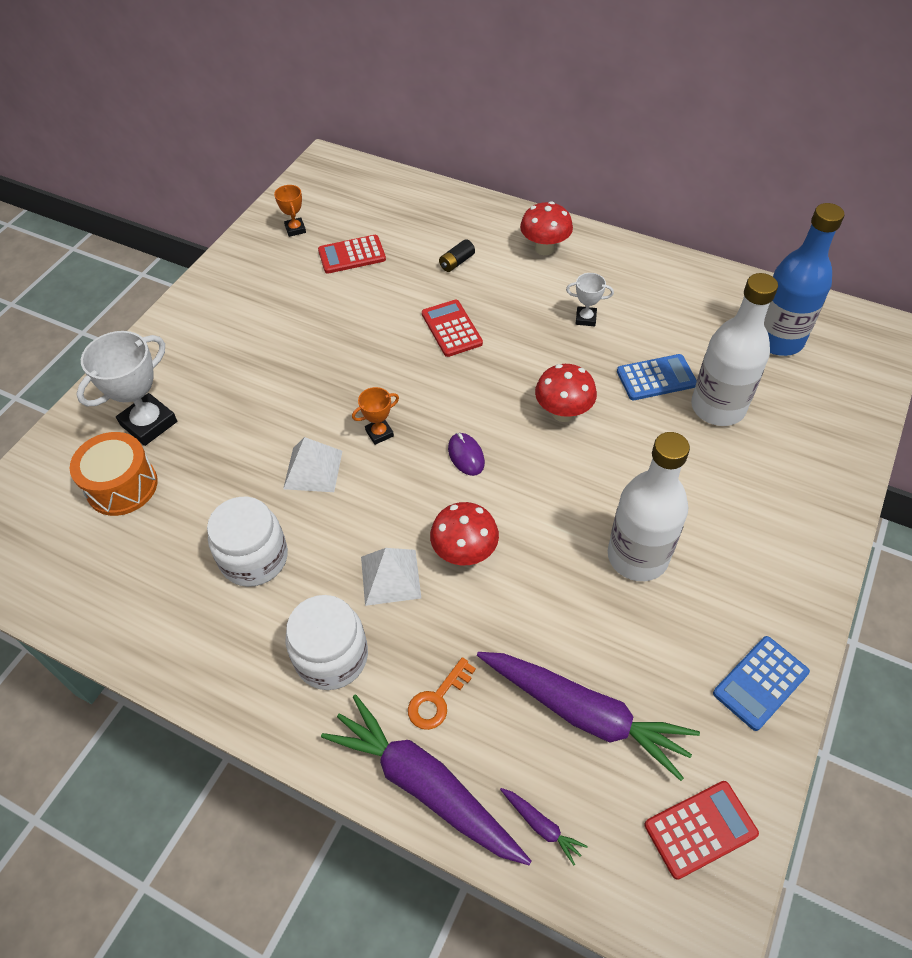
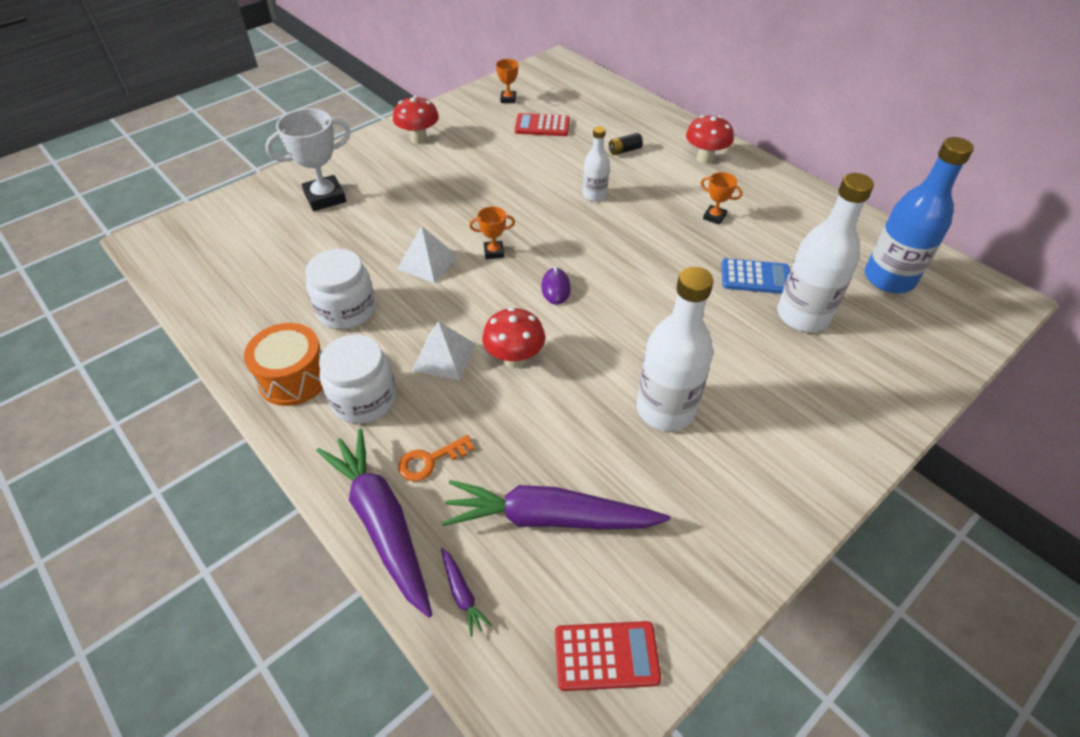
camera: 20 degrees right, 5 degrees down
(122, 486) = (281, 233): orange drum -> orange drum (294, 378)
(451, 329) = (594, 195): red calculator -> white bottle
(563, 413) = (656, 280): red mushroom -> red mushroom (419, 139)
(584, 714) = (549, 518): purple carrot -> purple carrot turned 135 degrees clockwise
(585, 318) = (714, 217): white trophy -> orange trophy
(760, 683) = (730, 552): blue calculator -> none

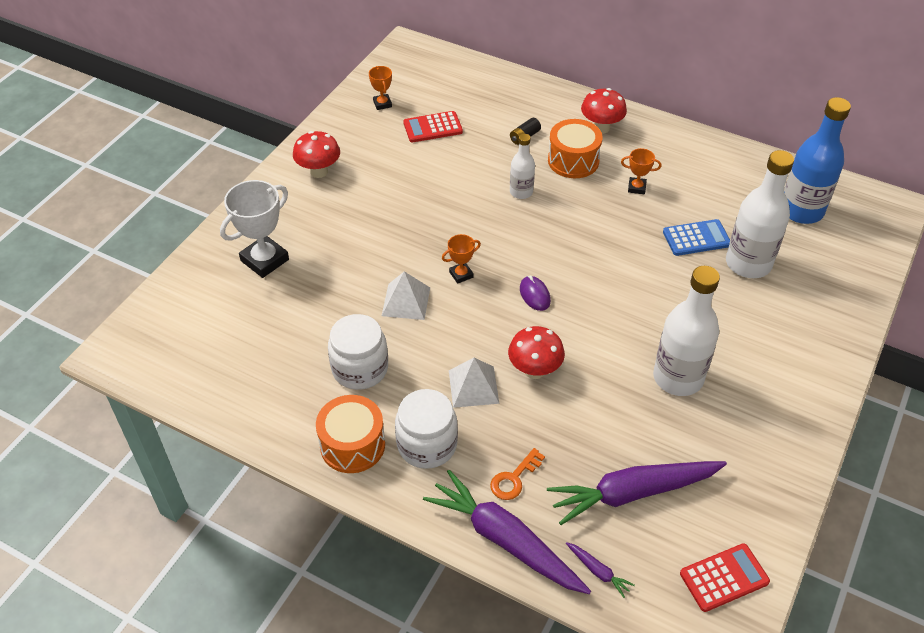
camera: 20 degrees left, 0 degrees up
(661, 180) = (573, 161): none -> orange drum

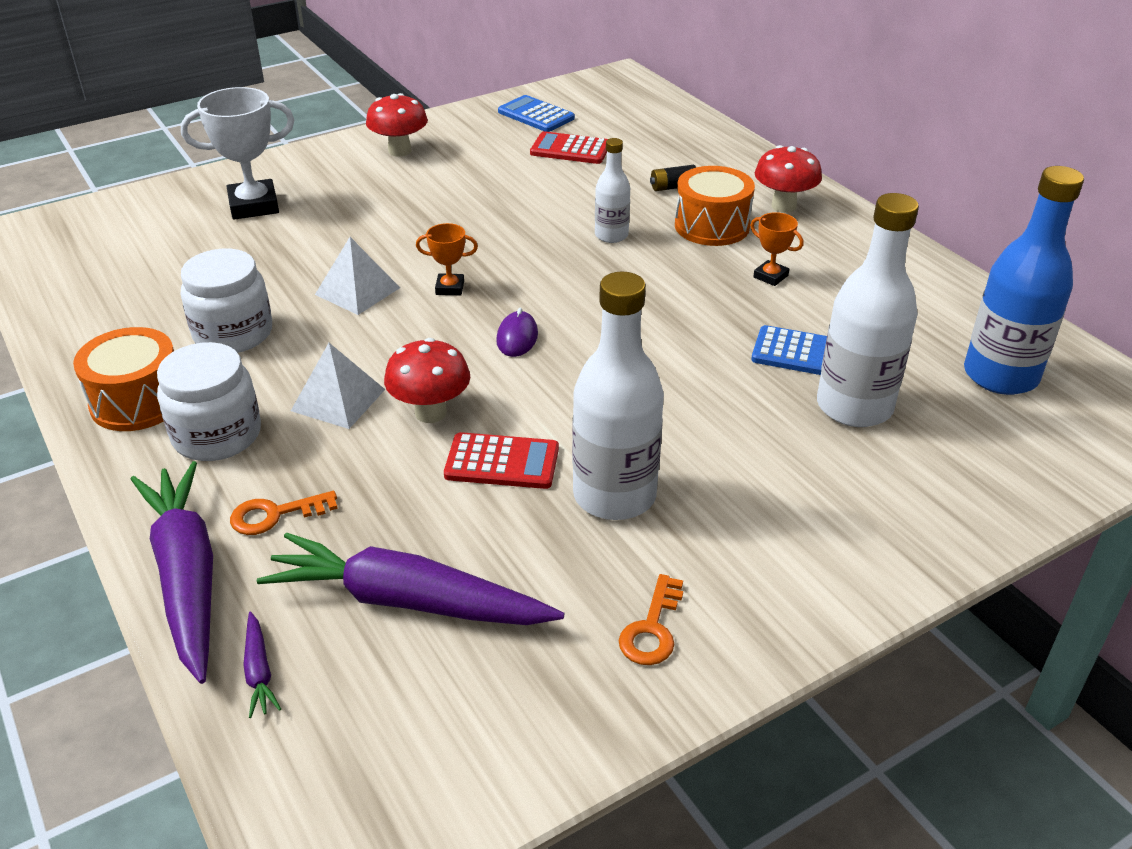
camera: 30 degrees right, 10 degrees down
(382, 104) = (536, 115): orange trophy -> blue calculator
(724, 578) = (423, 772): red calculator -> red calculator (502, 462)
(759, 447) = (652, 629): none -> orange key

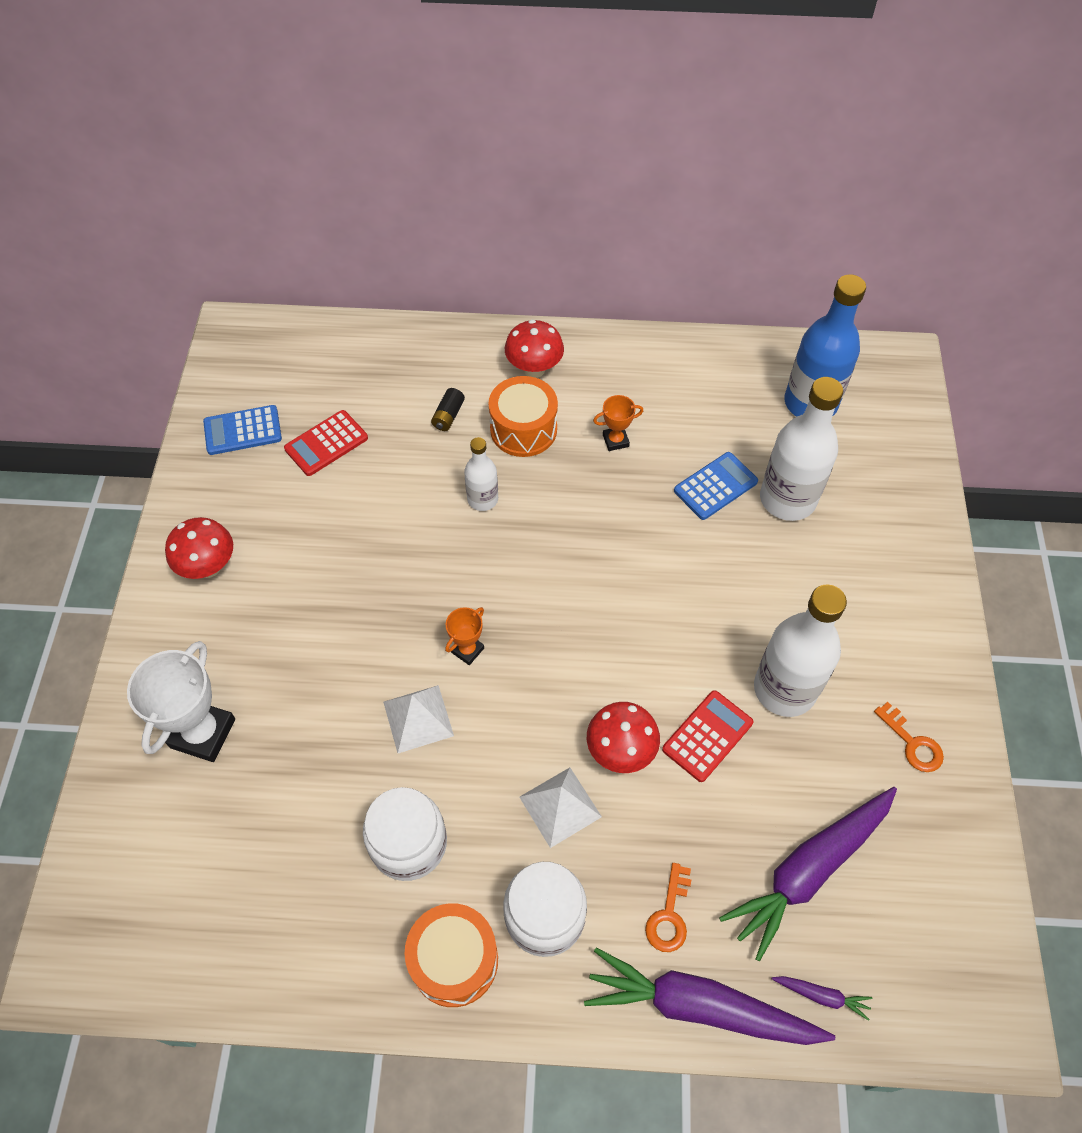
camera: 55 degrees left, 20 degrees up
(517, 337) = (569, 642): purple mouse -> none

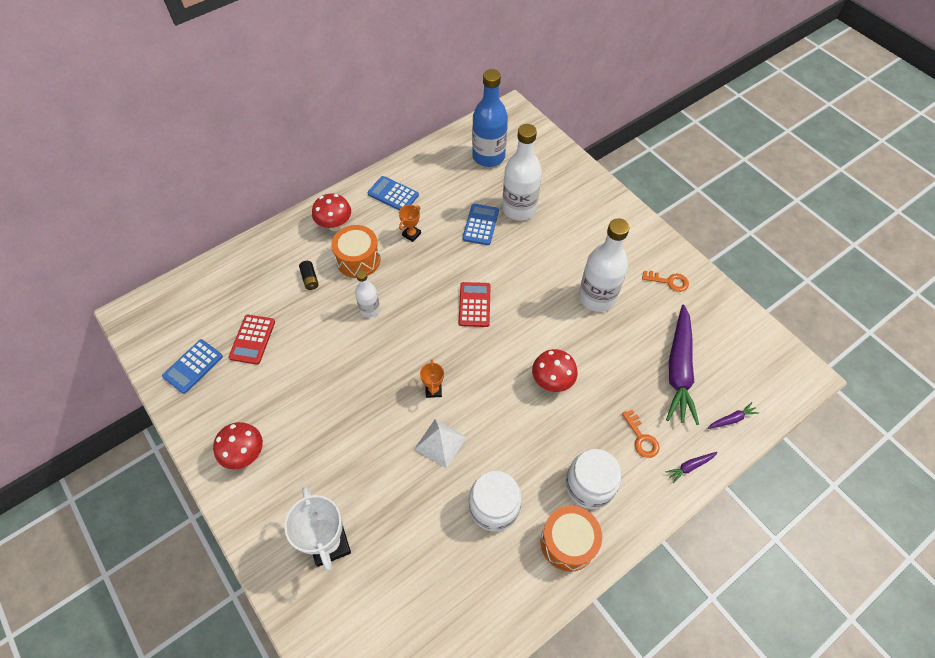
camera: 40 degrees left, 0 degrees up
(560, 807) = (549, 429): white pyramid -> none
(638, 375) = (393, 194): none -> blue calculator
(700, 1006) = (690, 466): purple carrot -> purple carrot, size x0.41
(707, 736) = (583, 344): red calculator -> red calculator (474, 305)

